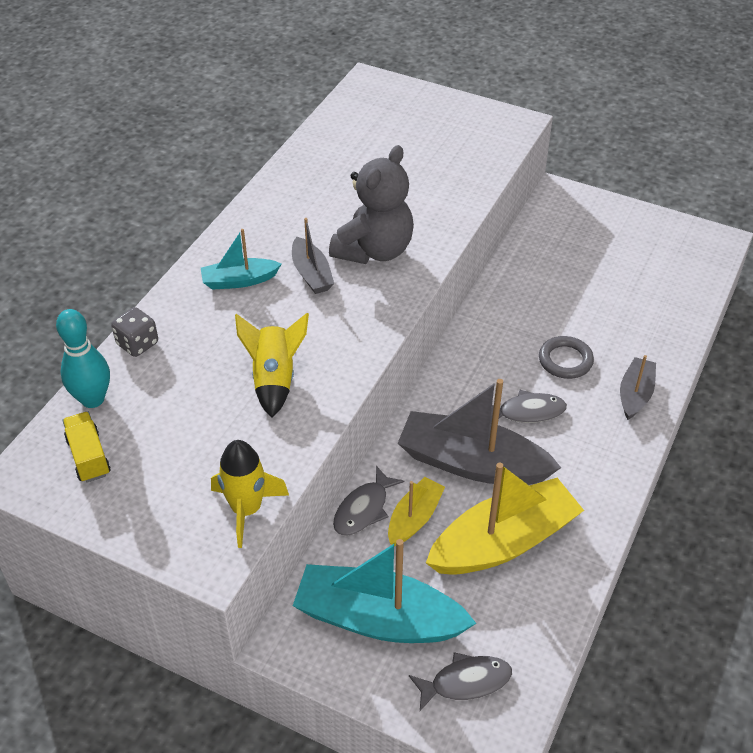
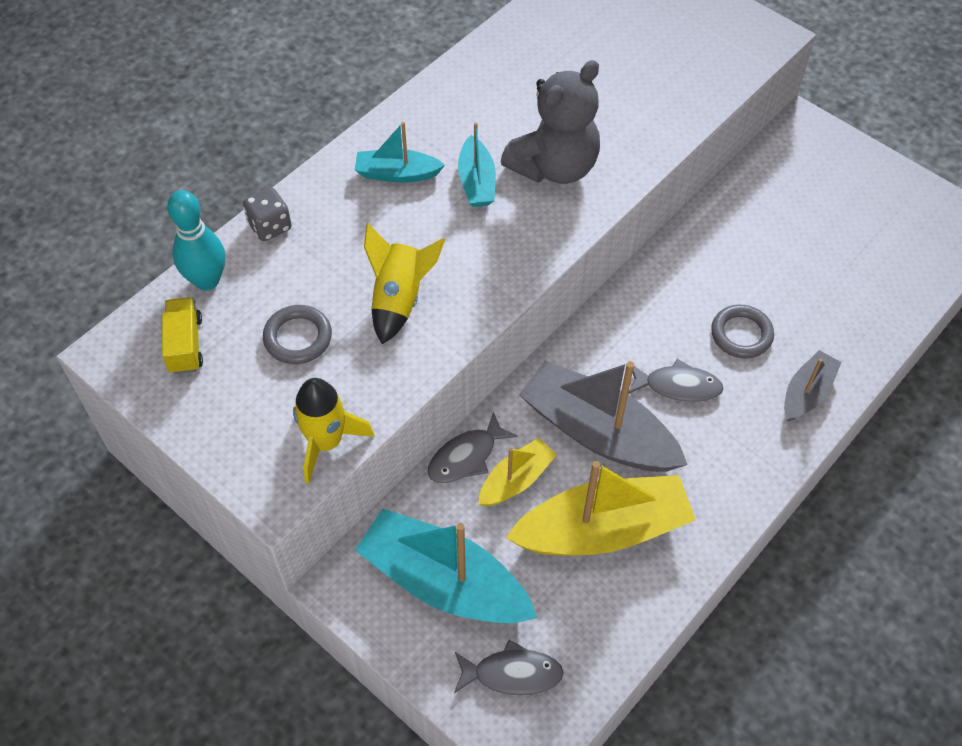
camera: 15 degrees right, 10 degrees up
(192, 429) = (298, 337): none -> grey ring
(311, 274) = (476, 182): grey boat -> turquoise boat

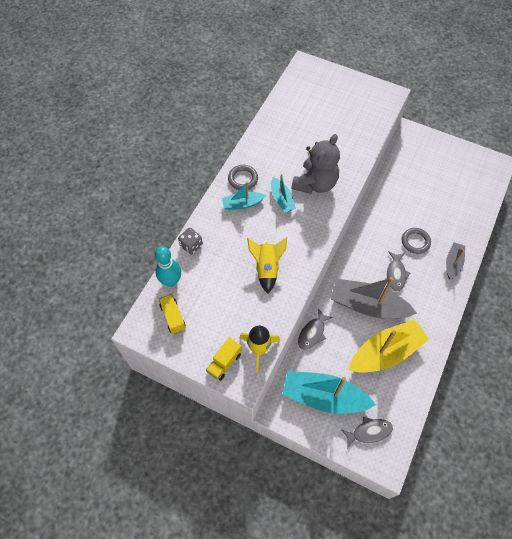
camera: 15 degrees left, 5 degrees up
(250, 450) = (224, 362): none -> yellow truck
(298, 337) = (226, 300): grey ring -> grey ring (243, 179)
(516, 480) = (339, 338): yellow boat -> none
(678, 386) = (396, 274): grey fish -> grey fish turned 105 degrees clockwise

